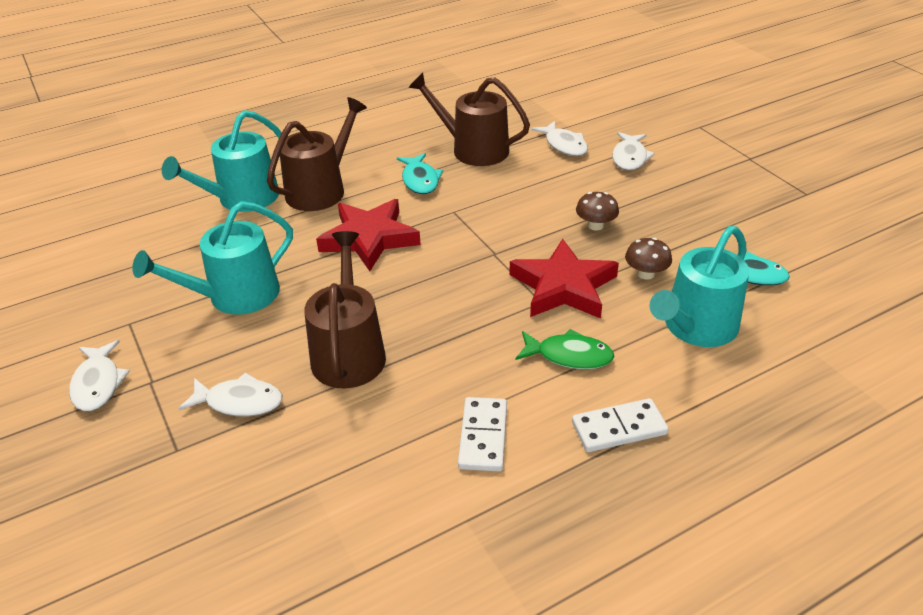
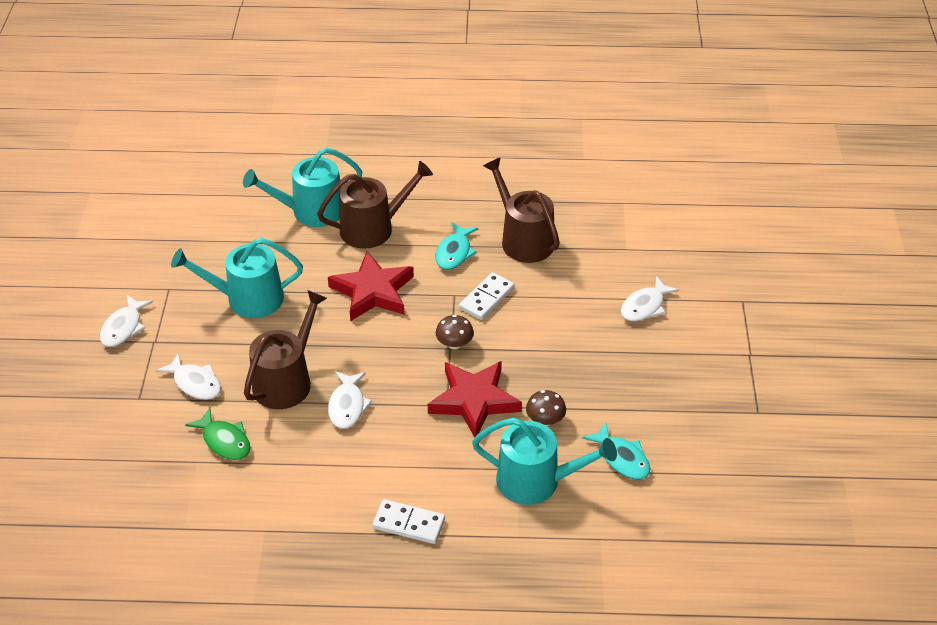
camera: 30 degrees right, 5 degrees up
(483, 436) = (320, 484): white domino -> white domino (487, 298)
(564, 145) = (602, 268): white fish -> white fish (347, 406)
(569, 356) = (426, 456): green fish -> green fish (224, 441)
(595, 225) = (550, 359): brown mushroom -> brown mushroom (454, 344)
(696, 327) = (536, 481): turquoise watering can -> turquoise watering can turned 150 degrees counterclockwise

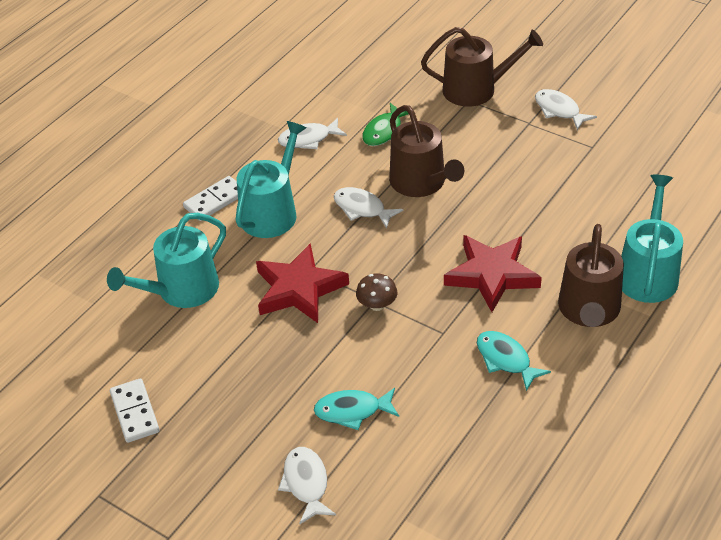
camera: 125 degrees right, 0 degrees up
(195, 383) = (461, 132): white fish -> white fish (308, 139)
(224, 441) = (384, 131): green fish -> green fish turned 45 degrees counterclockwise
(247, 299) = (543, 190): turquoise watering can -> turquoise watering can (272, 212)
(487, 298) = (419, 355): white domino -> white domino (134, 412)
(523, 239) = (486, 428): brown watering can -> brown watering can (476, 89)
(545, 420) = (236, 326): brown mushroom -> none
(621, 458) = (149, 358): turquoise fish -> turquoise fish (352, 411)

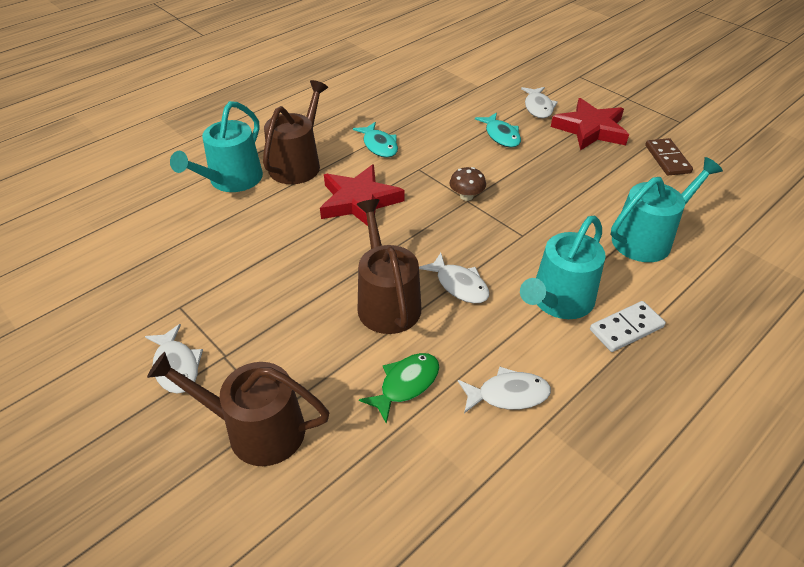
camera: 170 degrees left, 0 degrees up
(134, 412) = (667, 159): white domino -> brown domino
(299, 289) = (534, 220): red star -> red star (590, 129)
(352, 411) = (501, 135): turquoise fish -> turquoise fish turned 60 degrees clockwise

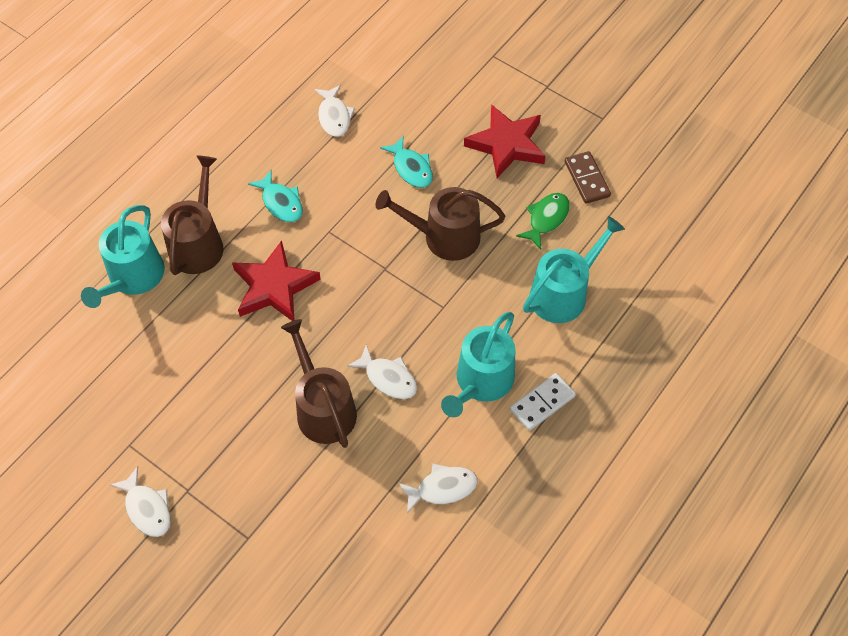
camera: 10 degrees left, 15 degrees up
(256, 429) = (235, 557): brown watering can -> brown watering can (444, 237)
(406, 384) = (354, 493): green fish -> green fish (546, 219)
(466, 196) = (383, 263): brown mushroom -> none
(538, 107) = (448, 116): white fish -> white fish (334, 116)

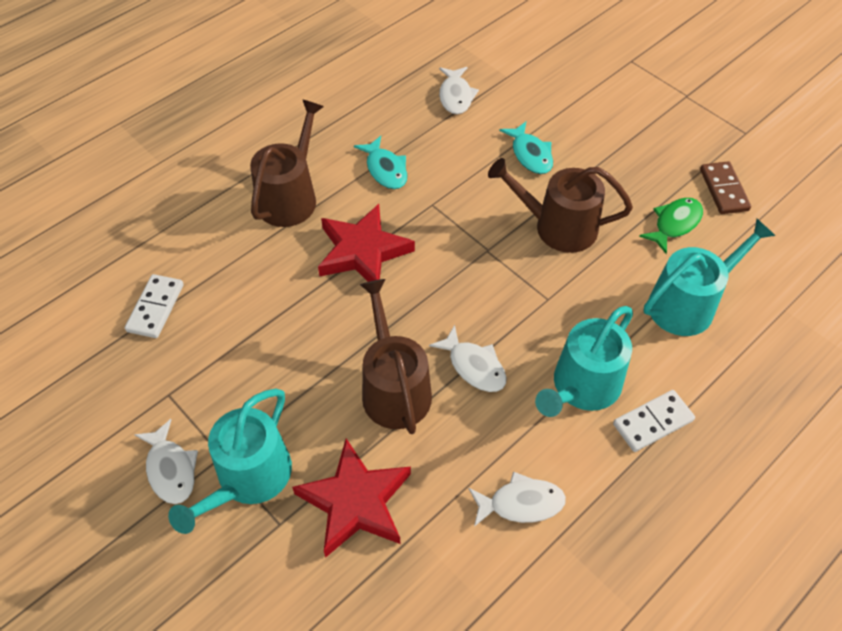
camera: 10 degrees right, 5 degrees down
(99, 369) = (156, 308): none -> white domino
(133, 277) = (214, 221): turquoise watering can -> turquoise watering can (249, 478)
(506, 144) = (637, 145): red star -> red star (355, 501)

